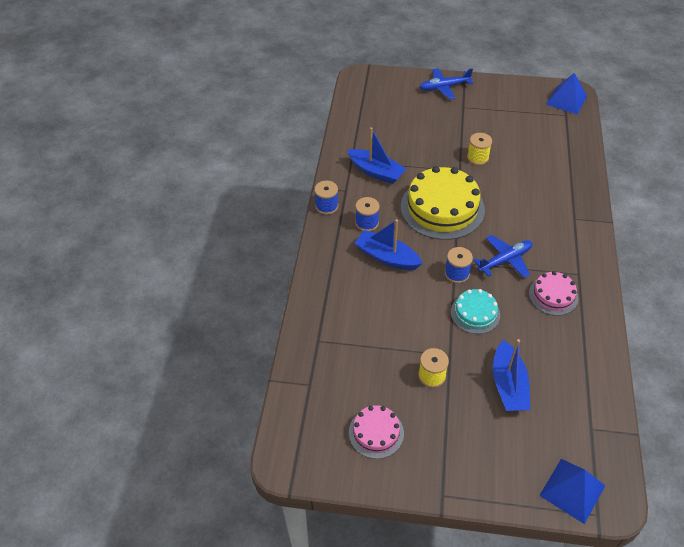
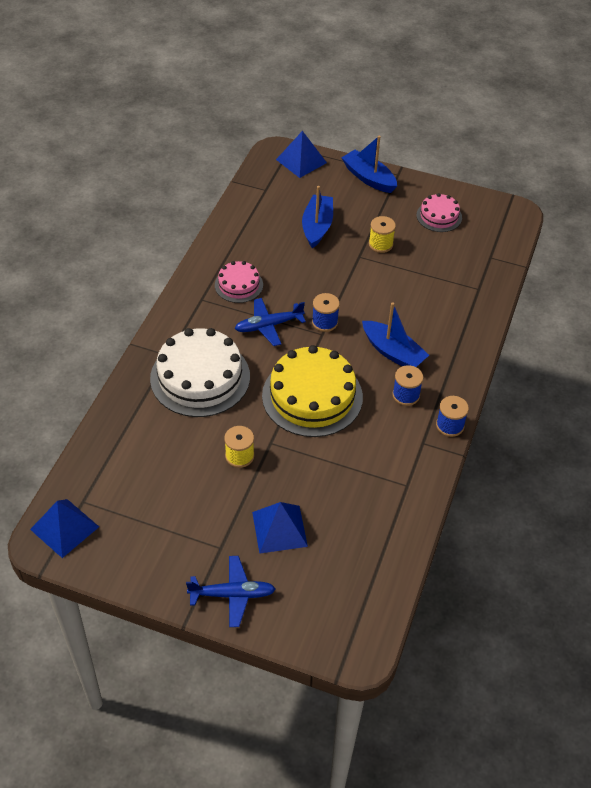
camera: 170 degrees left, 0 degrees up
(376, 172) = (378, 462): blue boat -> blue boat (369, 178)
(430, 122) = (279, 529): none -> blue pyramid
(475, 313) = (322, 284): turquoise cake -> none
(538, 205) = (200, 377): none -> white cake

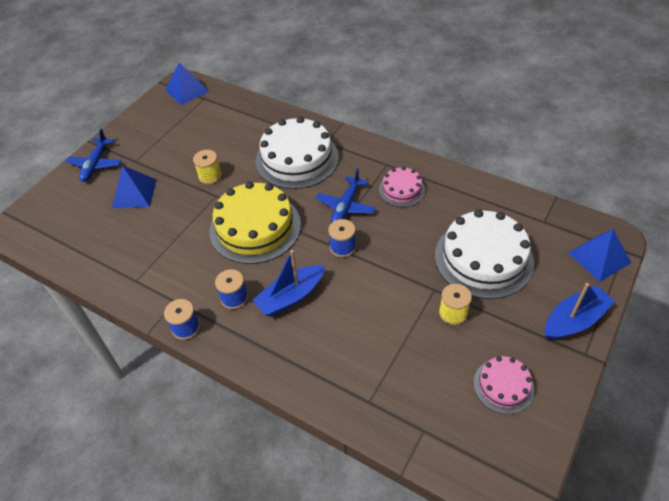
camera: 105 degrees right, 0 degrees up
(269, 326) = (346, 206): blue plane -> blue plane turned 150 degrees counterclockwise
(317, 227) = (483, 258): blue boat -> white cake

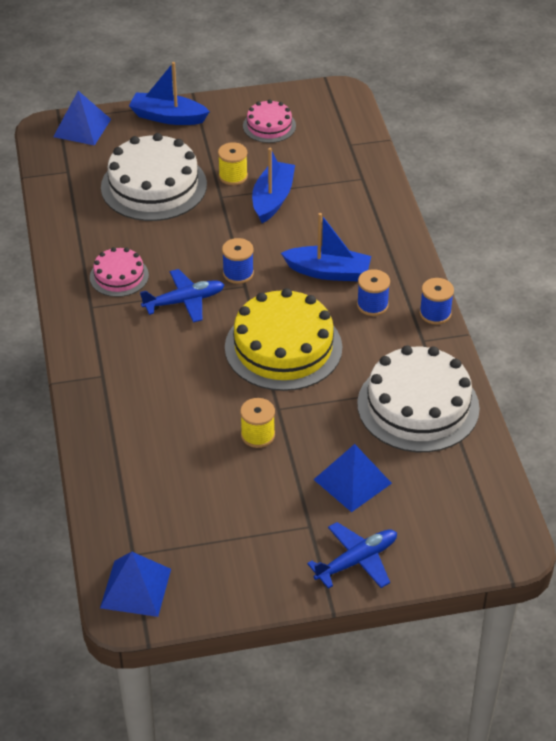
camera: 135 degrees left, 5 degrees down
(297, 159) = (154, 381): white cake -> white cake (418, 406)
(401, 319) = (272, 199): none -> blue boat

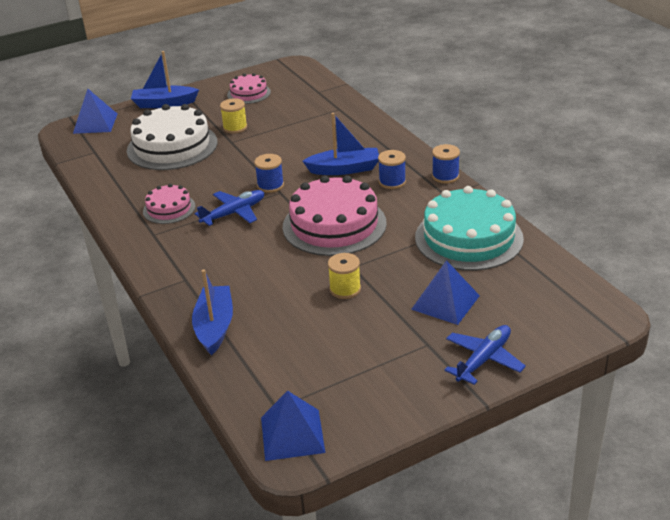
camera: 15 degrees left, 10 degrees down
(272, 199) = (274, 135): blue boat -> blue boat (214, 327)
(283, 347) = (334, 225): yellow cake -> pink cake
(418, 406) = (468, 238): white cake -> turquoise cake

